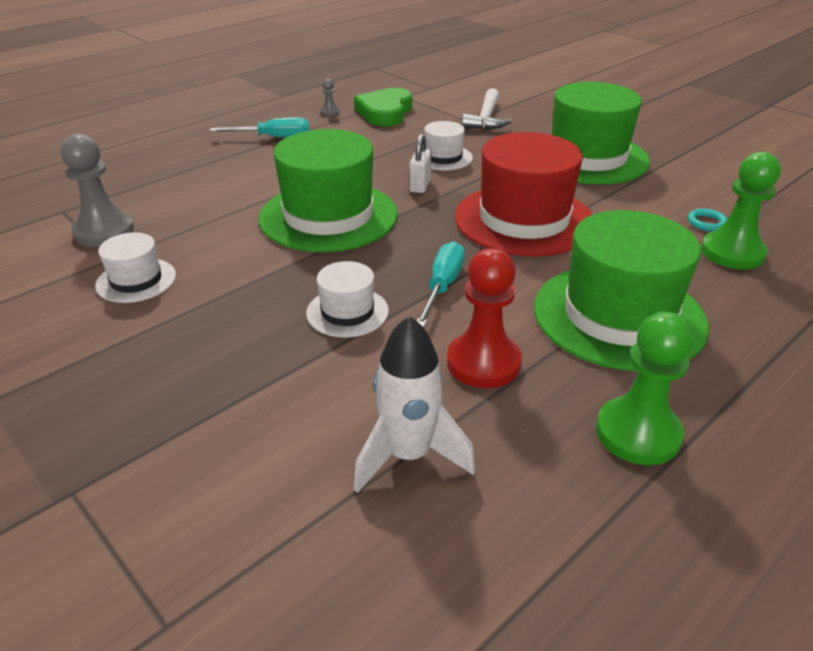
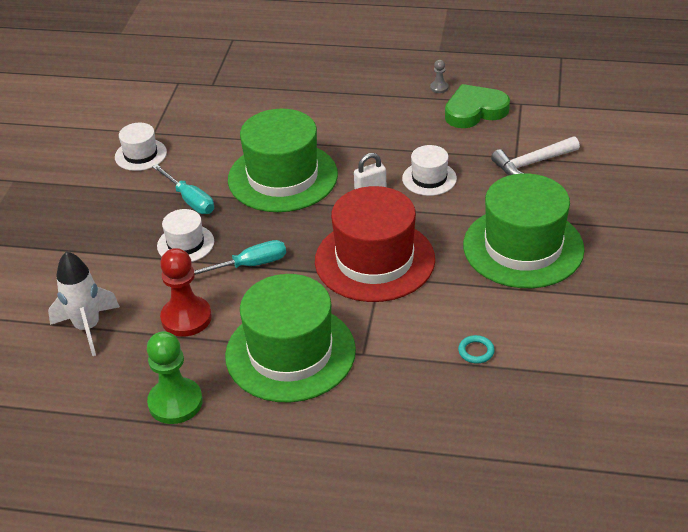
camera: 55 degrees right, 5 degrees up
(104, 232) = (174, 111): grey pawn -> none
(273, 137) = (364, 90): turquoise screwdriver -> turquoise screwdriver (190, 200)
(732, 253) = (439, 379): green pawn -> none

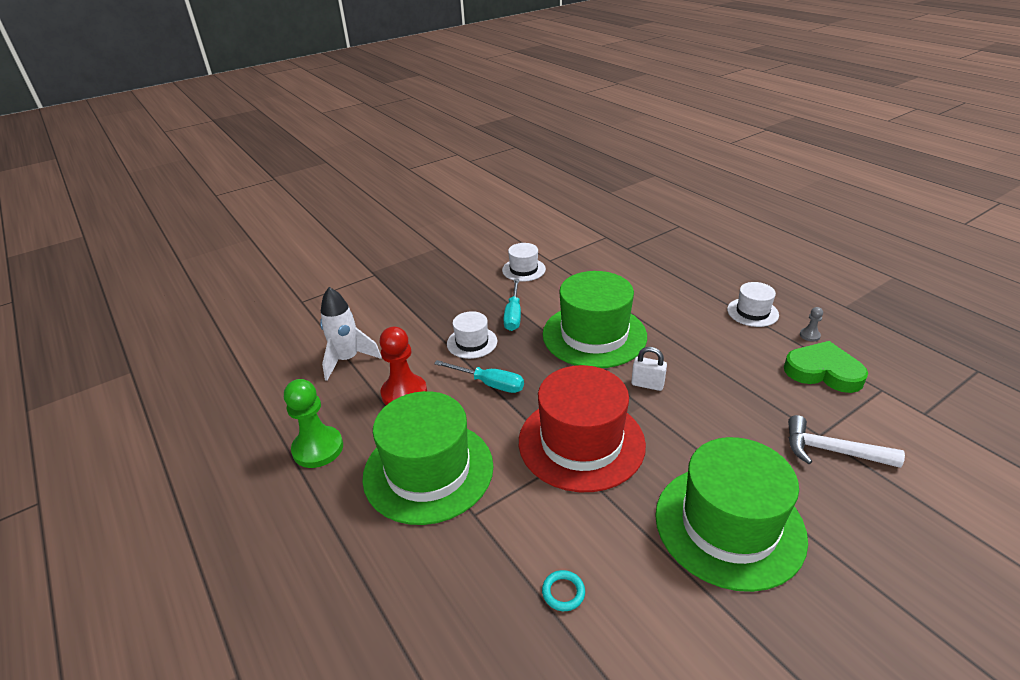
camera: 45 degrees right, 5 degrees down
(429, 178) = (710, 404): white hat -> white hat (752, 312)

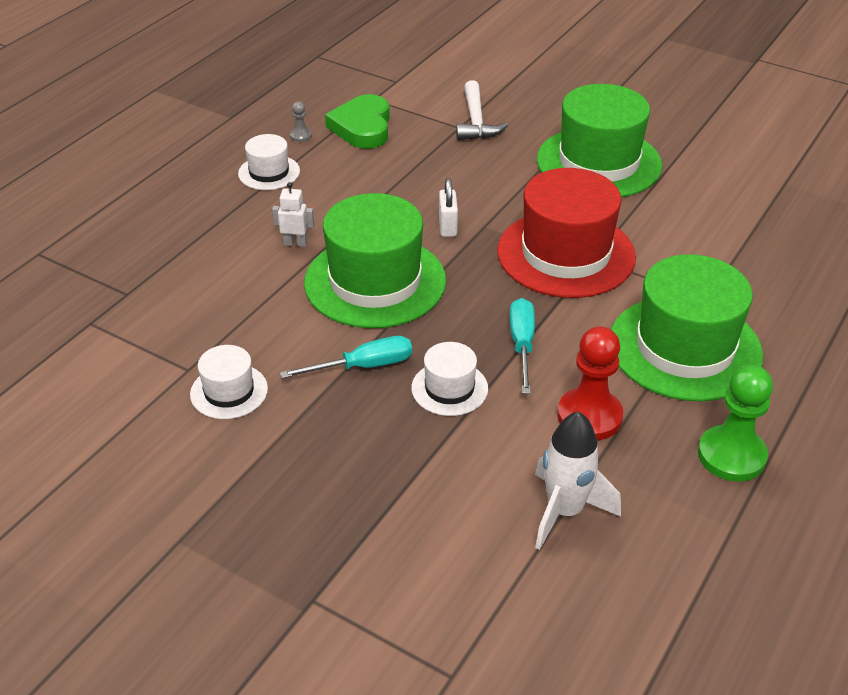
camera: 115 degrees left, 5 degrees up
(563, 592) = (732, 230): turquoise ring -> none
(654, 310) = (295, 243): none -> white robot

